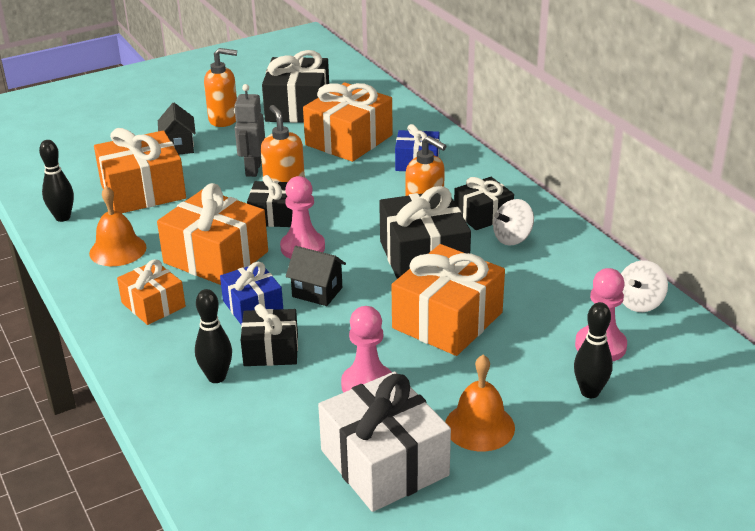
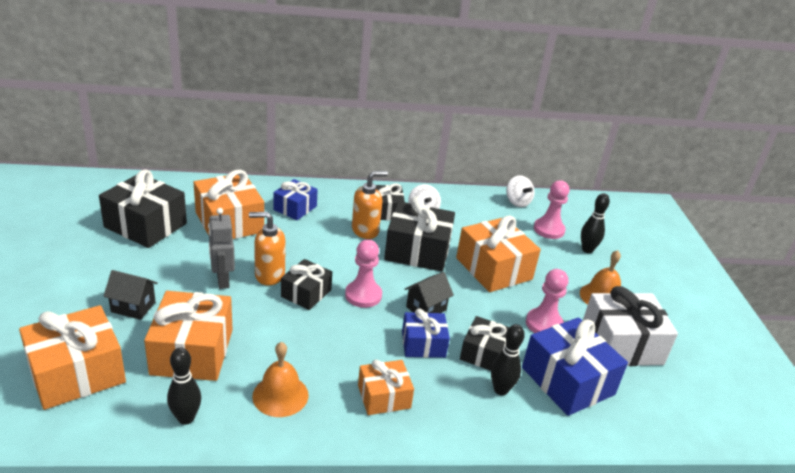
camera: 70 degrees left, 0 degrees up
(216, 257) = (340, 341): orange gift -> orange gift (77, 373)
(224, 119) = (115, 267): orange soap dispenser -> none
(253, 169) = (222, 280): grey robot -> grey robot turned 45 degrees clockwise
(270, 426) = (567, 381): none -> blue gift

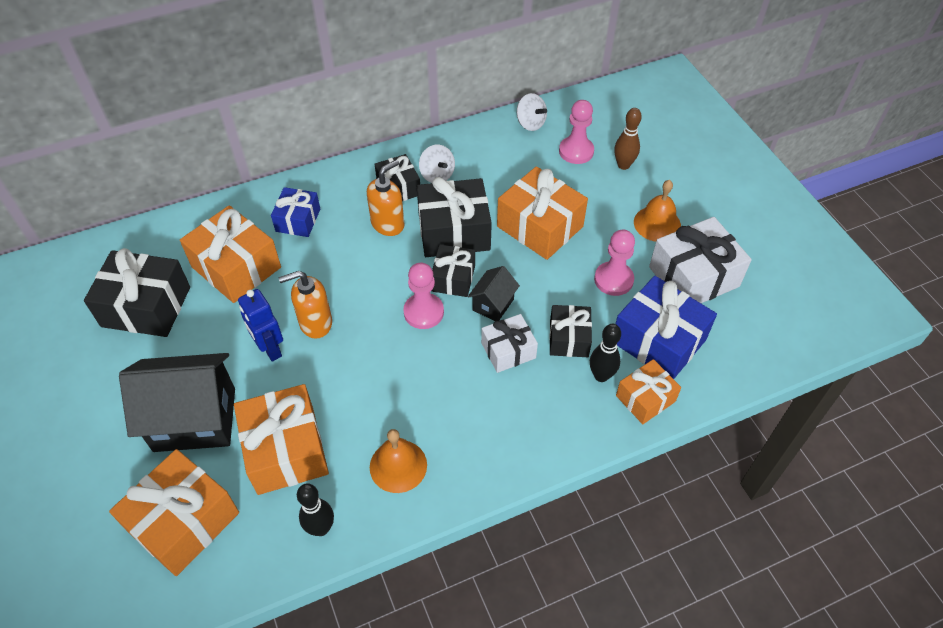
camera: 15 degrees left, 20 degrees up
(133, 307) = (195, 420): black house -> black house, size x2.06
(222, 280) = (270, 349): grey robot -> blue robot
(306, 293) = (365, 332): black gift -> black gift (453, 278)
(384, 397) = (496, 427): orange gift -> orange gift (645, 398)
(423, 344) = (508, 350): blue gift -> white gift
(587, 250) = (623, 165): black bowling pin -> brown bowling pin

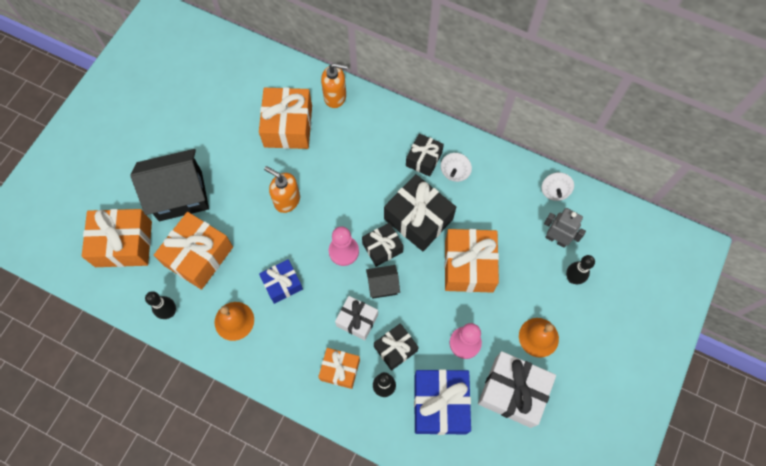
camera: 50 degrees right, 15 degrees up
(146, 306) = (225, 107): black gift -> none
(195, 420) = (180, 196): black house -> black house turned 60 degrees counterclockwise
(270, 349) = (251, 192): blue robot -> none
(298, 220) = (348, 127): blue gift -> blue gift (282, 284)
(388, 224) = (390, 177): orange soap dispenser -> orange soap dispenser (335, 97)
(576, 151) = (556, 239): pink pawn -> grey robot
(623, 165) = (572, 278): brown bowling pin -> black bowling pin
(645, 398) = (389, 426): orange gift -> orange gift (340, 370)

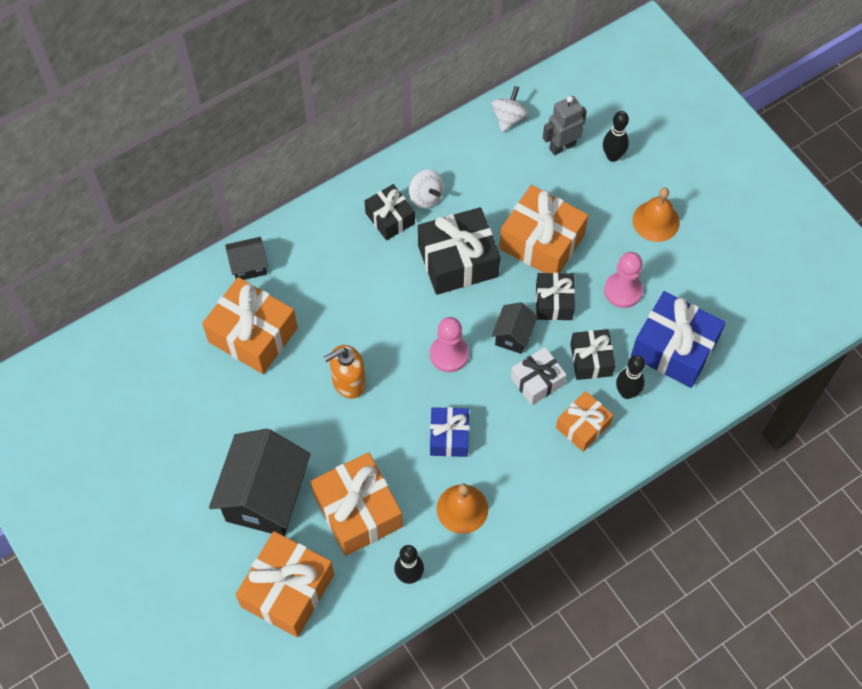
camera: 60 degrees left, 5 degrees down
(335, 97) = (249, 266): orange soap dispenser -> black house
(382, 248) = (469, 313): black gift -> black gift (554, 302)
(513, 392) = (698, 275): white gift -> none
(554, 191) = (508, 118): white spinning top -> white spinning top turned 105 degrees counterclockwise

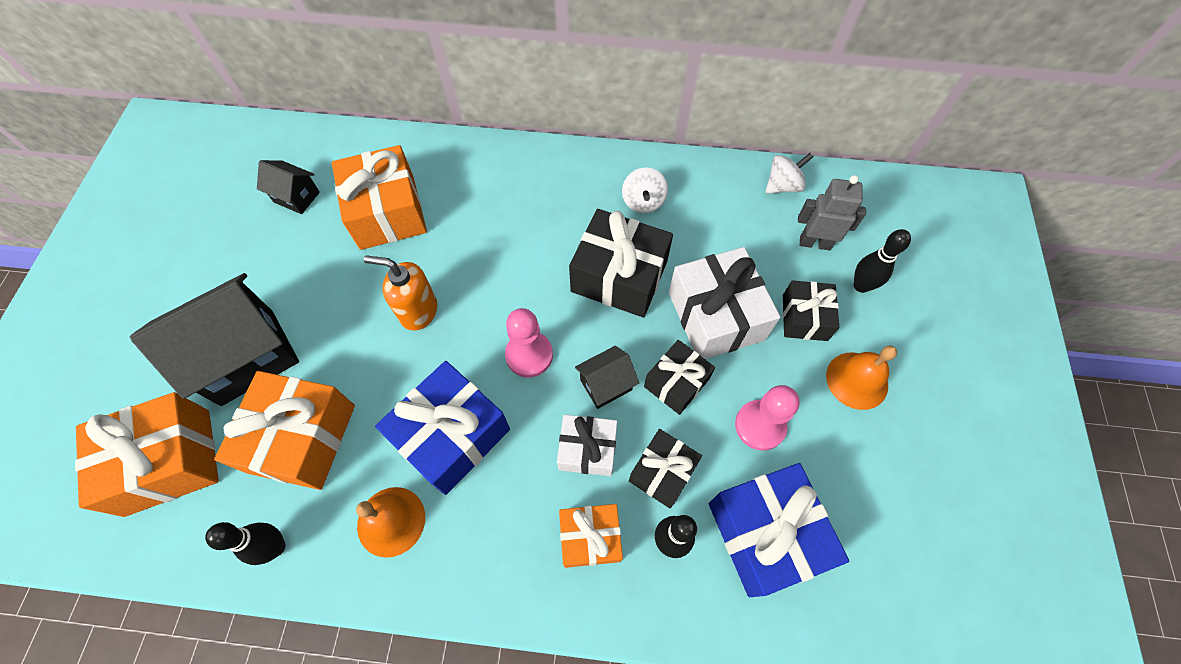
camera: 40 degrees right, 0 degrees up
(249, 266) = (442, 157): black house -> black house (296, 197)
(390, 218) = (594, 198): black gift -> black gift (804, 317)
(449, 437) = (451, 435): blue gift -> blue gift, size x1.68
(541, 242) = (716, 316): orange gift -> white gift

